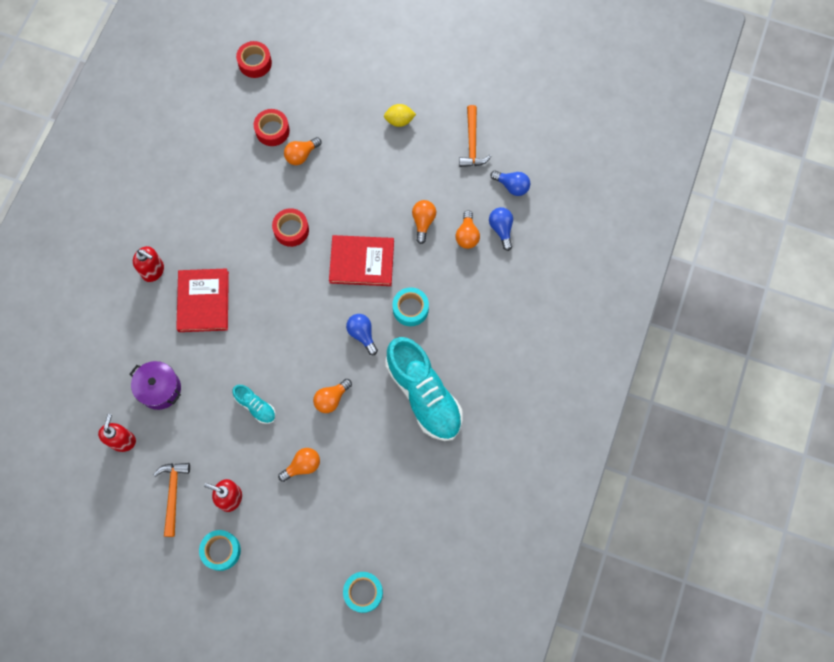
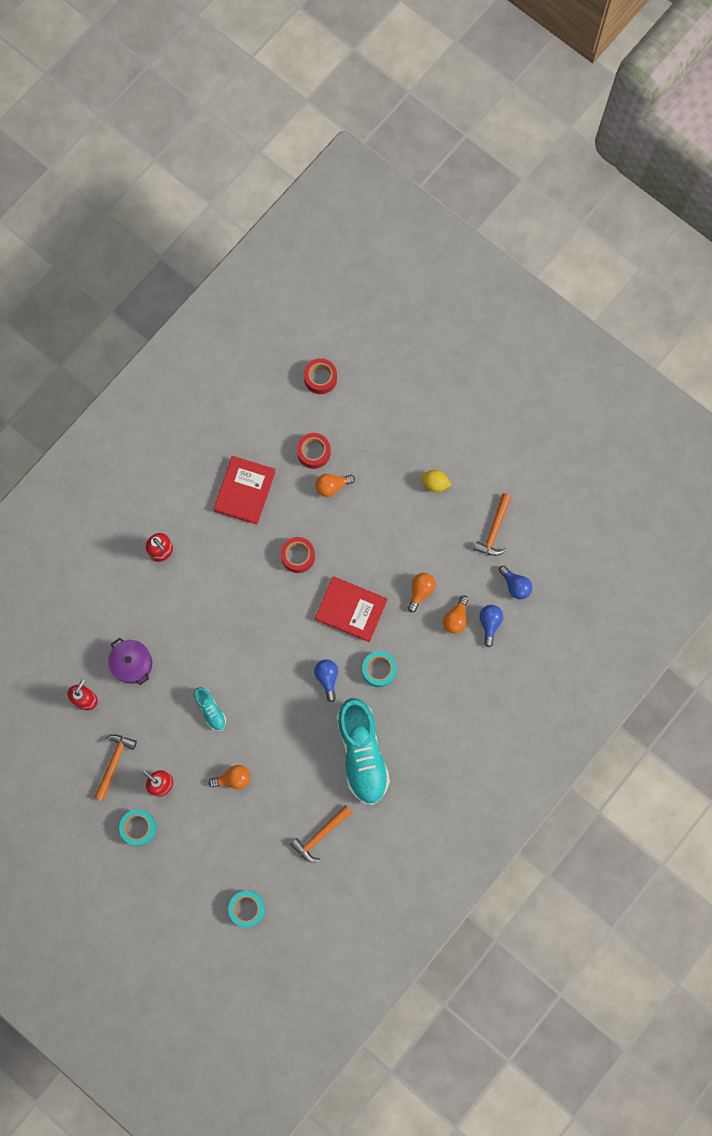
camera: 20 degrees right, 5 degrees up
(203, 301) = (197, 596): red book -> red book (244, 491)
(331, 399) = (279, 727): orange light bulb -> none
(411, 490) = (320, 835): none -> orange hammer

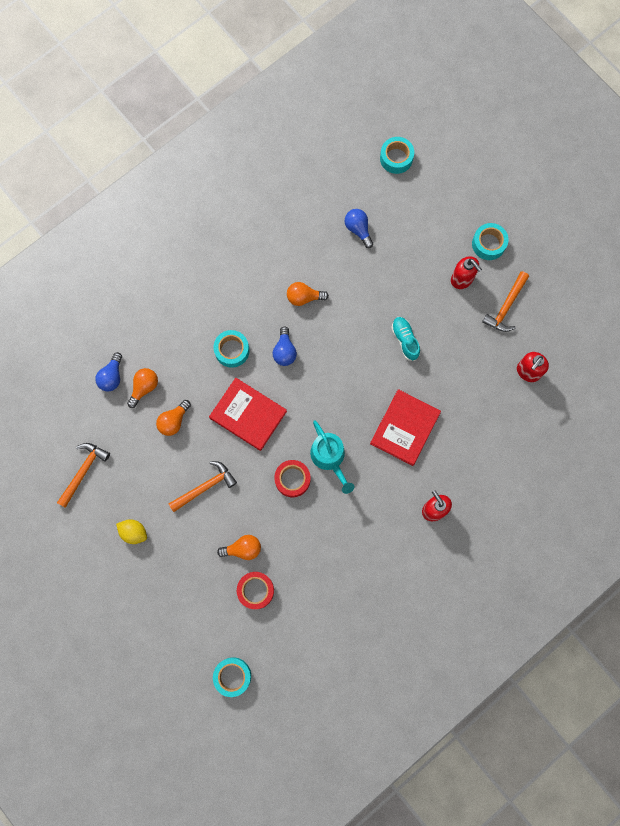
camera: 170 degrees left, 0 degrees up
(132, 664) = (477, 398): purple pot -> none
(233, 779) = (392, 273): orange light bulb -> orange light bulb (304, 297)
(244, 491) = (337, 560): red book -> red book (405, 428)
(266, 582) = (329, 457): none -> turquoise watering can
(320, 378) = (232, 676): red tape -> turquoise tape
(320, 835) = (317, 209): orange hammer -> orange hammer (205, 487)
(362, 753) = (264, 275): turquoise shoe -> none
(515, 585) = (76, 410): blue light bulb -> blue light bulb (358, 229)

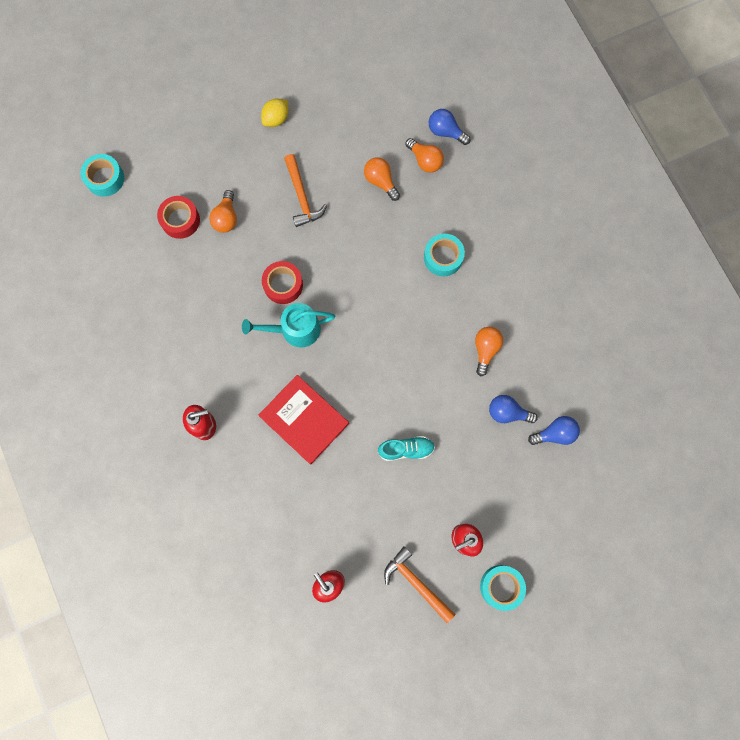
camera: 105 degrees right, 0 degrees up
(83, 471) = (352, 85): orange hammer -> none
(248, 415) = (366, 257): red book -> none
(284, 351) = (427, 312): blue light bulb -> blue light bulb (507, 412)
(396, 158) = (638, 505): turquoise tape -> none

